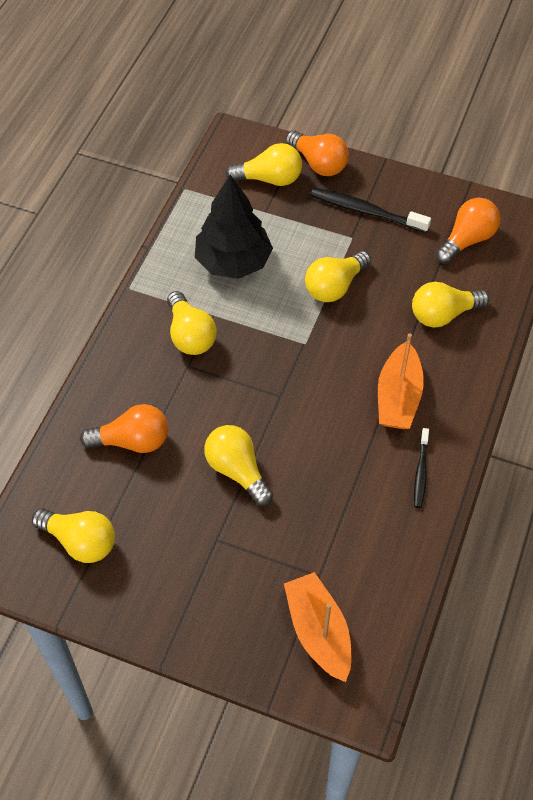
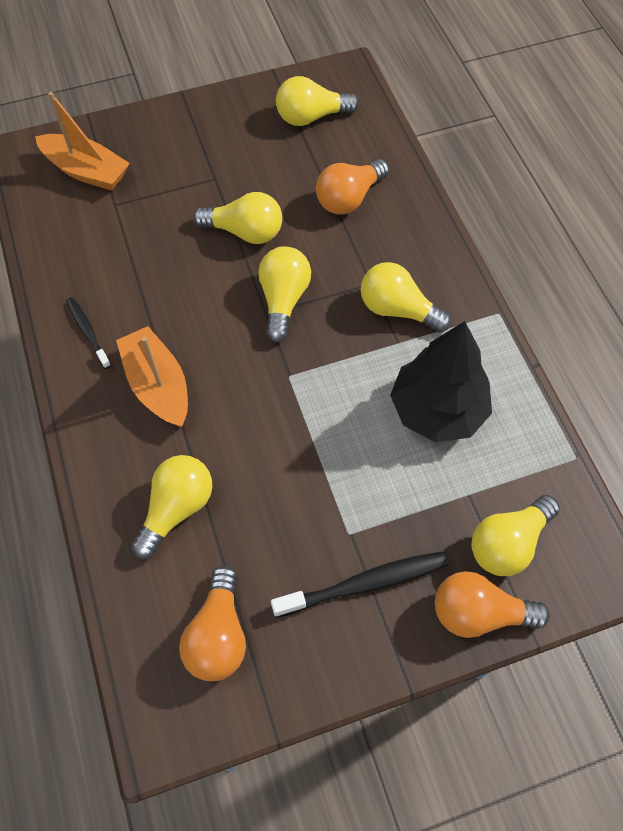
camera: 140 degrees right, 5 degrees up
(335, 286) = (314, 458): yellow light bulb -> yellow light bulb (283, 300)

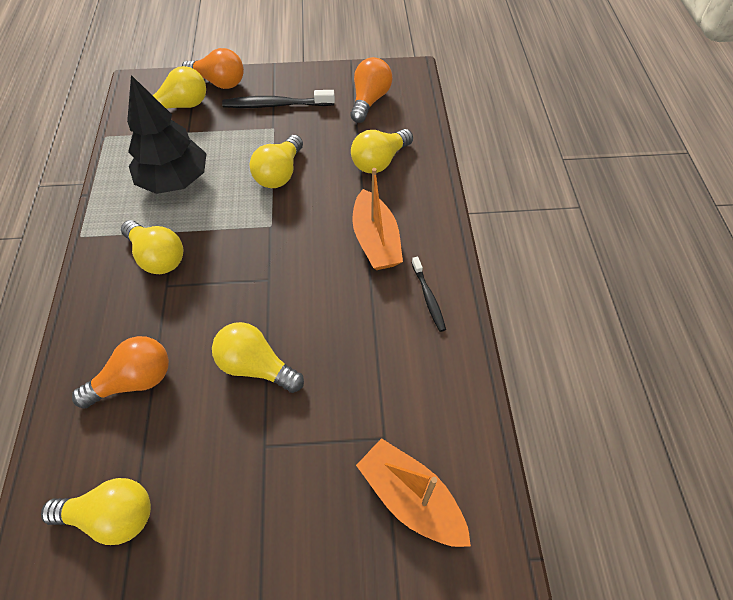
camera: 165 degrees left, 5 degrees down
(283, 300) = (248, 287): yellow light bulb -> yellow light bulb (279, 173)

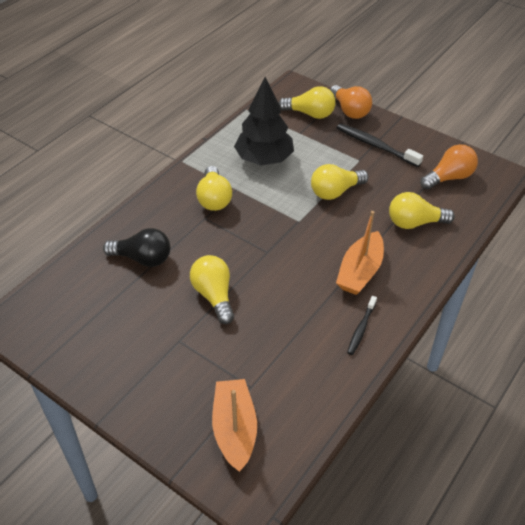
camera: 40 degrees right, 10 degrees down
(112, 516) = (74, 318): yellow light bulb -> none
(134, 380) = (143, 258): orange light bulb -> black light bulb

